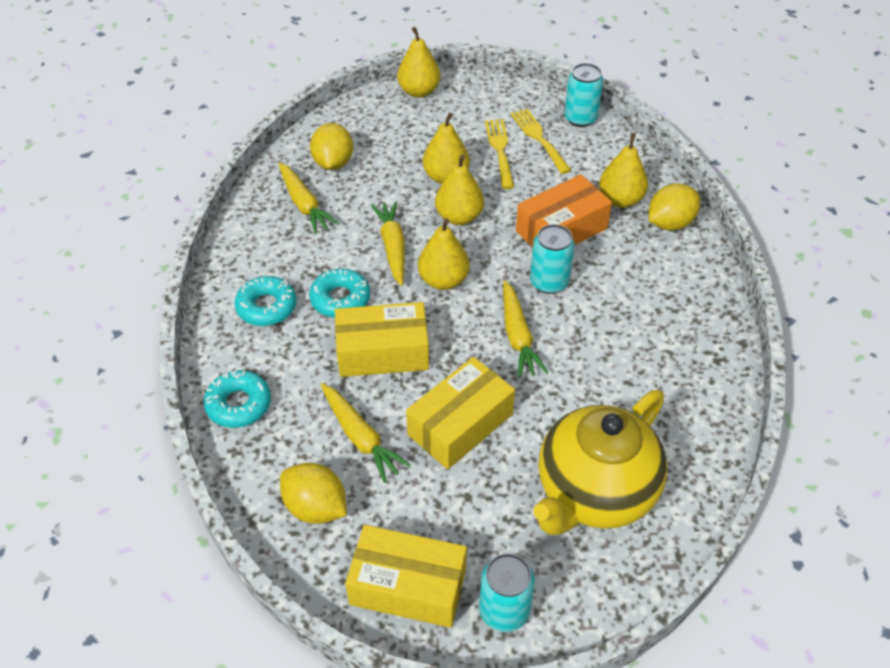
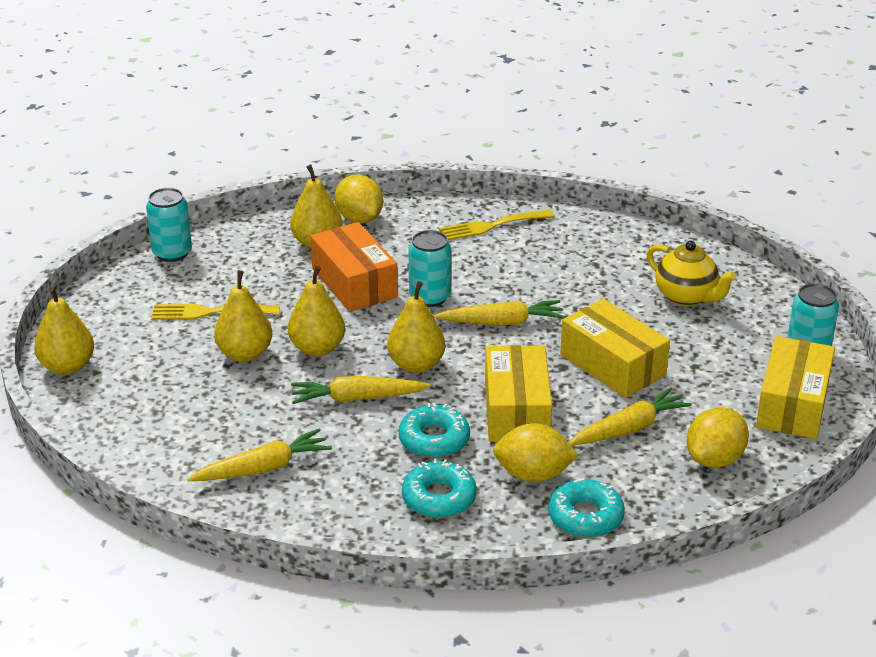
camera: 85 degrees left, 15 degrees down
(333, 163) = (189, 443): yellow lemon -> yellow lemon (533, 475)
(539, 139) = (198, 283): yellow fork -> yellow fork (492, 226)
(594, 493) = (686, 297): yellow teapot -> yellow teapot, size x0.57

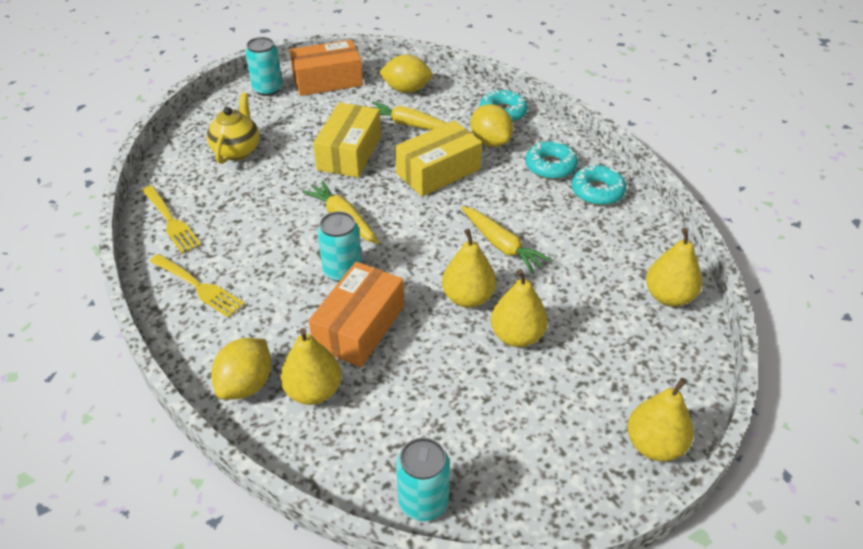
camera: 125 degrees left, 10 degrees up
(210, 312) = (487, 397): yellow fork -> yellow fork (171, 221)
(263, 468) = (616, 250): yellow carrot -> none
(416, 365) = (435, 236): yellow pear -> yellow pear (668, 296)
(434, 440) = (503, 191): turquoise donut -> turquoise donut (597, 191)
(792, 404) = (327, 80): yellow box -> orange box

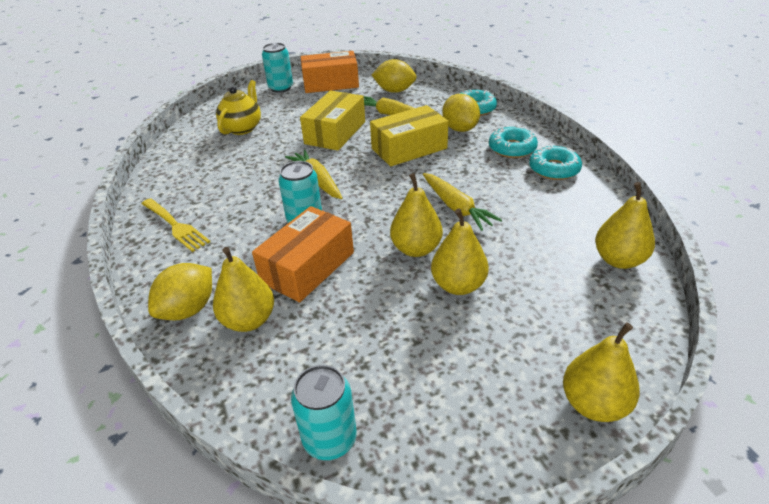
camera: 10 degrees right, 5 degrees down
(171, 221) = (171, 175): yellow fork -> none

